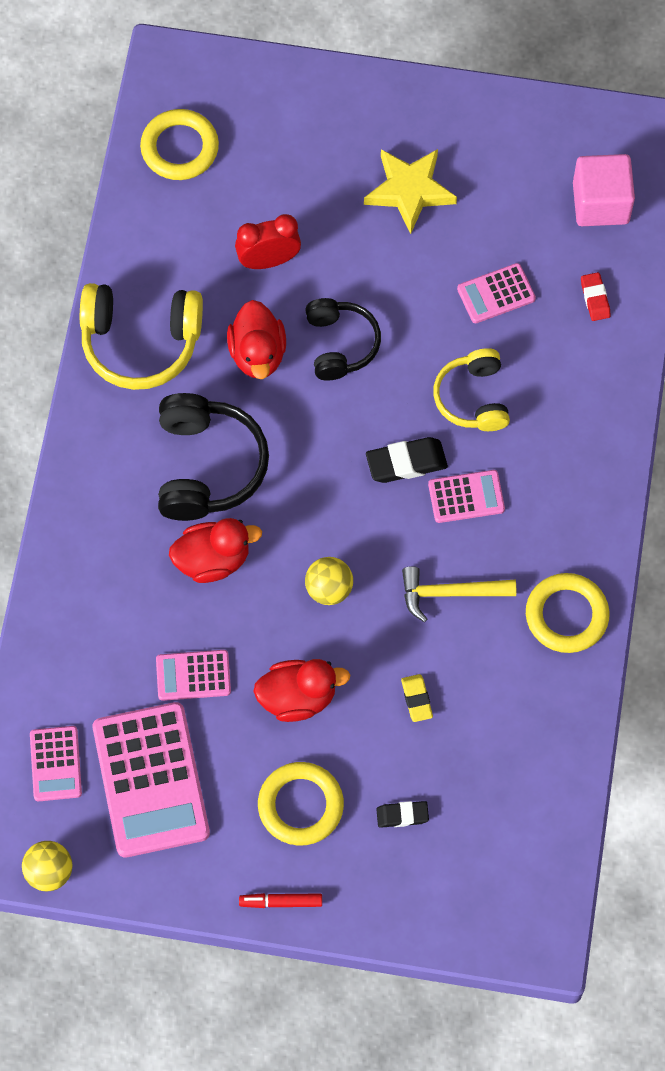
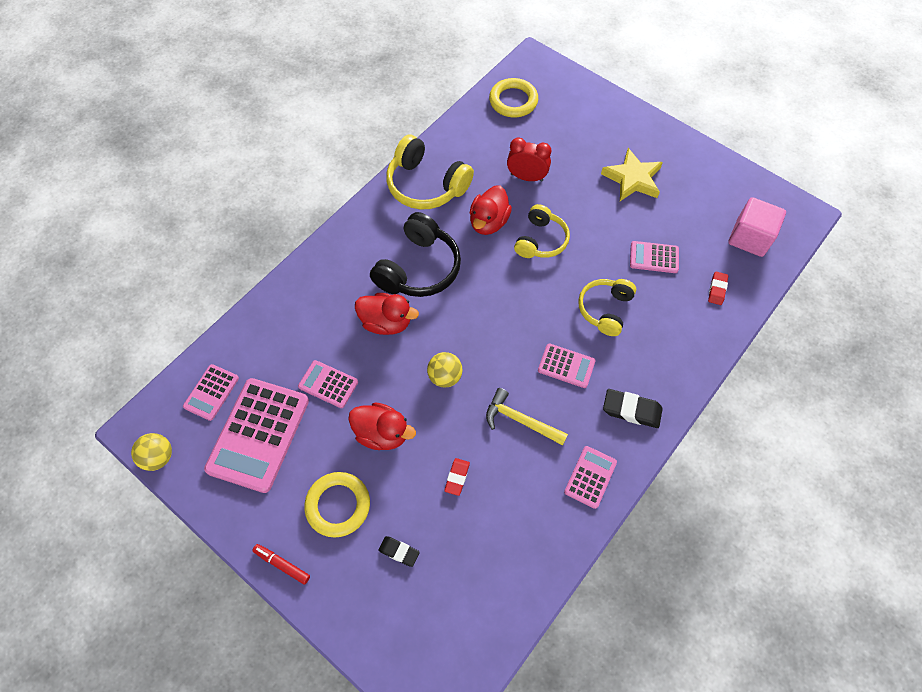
camera: 30 degrees right, 5 degrees down
(340, 344) = (540, 240): black headphones -> yellow headphones
(406, 463) = (540, 326): black eraser -> black eraser (631, 410)
(416, 699) = (457, 477): yellow eraser -> red eraser
(566, 615) = (590, 477): yellow ring -> pink calculator

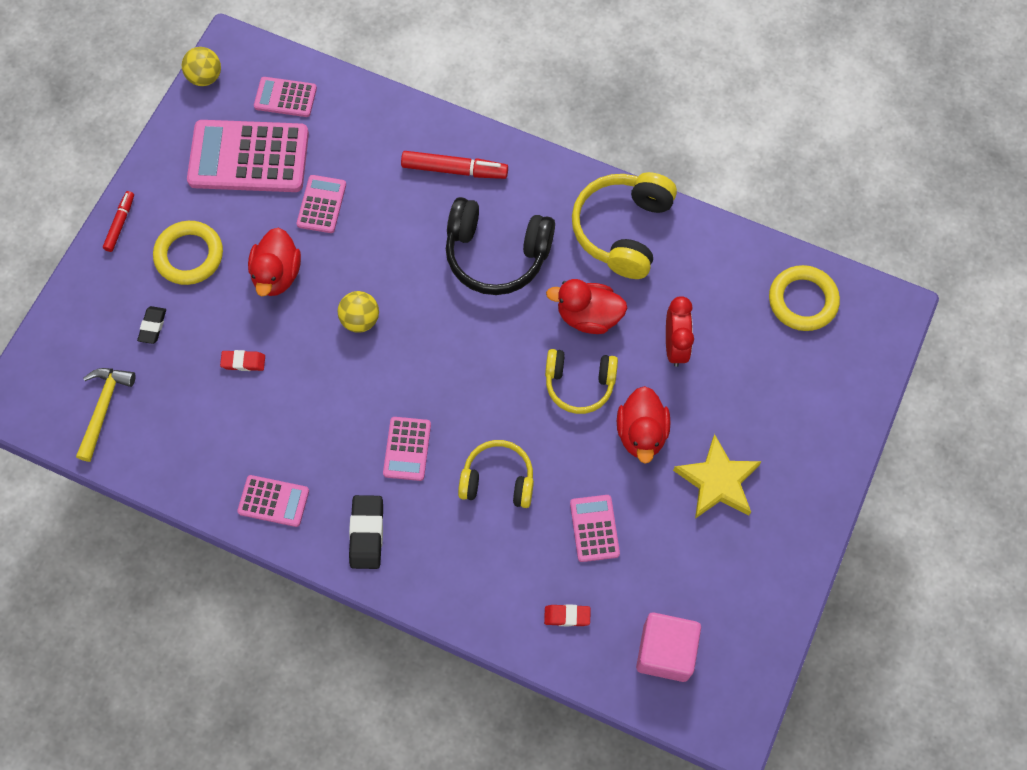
camera: 75 degrees right, 5 degrees up
(334, 280) = (454, 170): none -> red marker
(386, 322) = (413, 240): red duck -> red duck (641, 433)
(520, 420) = (325, 412): yellow hammer -> yellow hammer (104, 408)

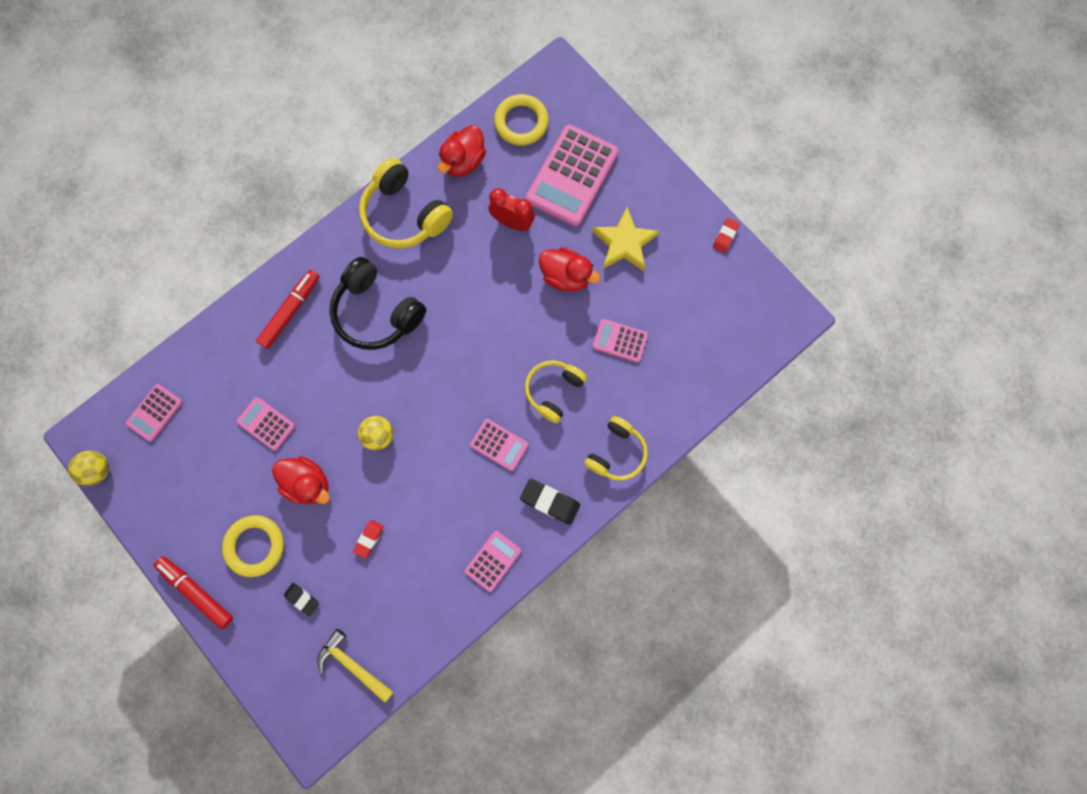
camera: 65 degrees left, 10 degrees up
(120, 224) = (196, 591): red marker -> red marker, size x1.64
(249, 157) = (193, 463): pink calculator -> pink calculator (572, 176)
(496, 254) = (377, 312): black headphones -> black headphones turned 90 degrees clockwise
(567, 616) = (673, 388): red eraser -> red eraser (725, 236)
(579, 384) = (508, 301): yellow headphones -> yellow headphones (616, 452)
(588, 316) = (460, 270): red duck -> red duck (463, 161)
(665, 652) = (726, 335): pink cube -> none

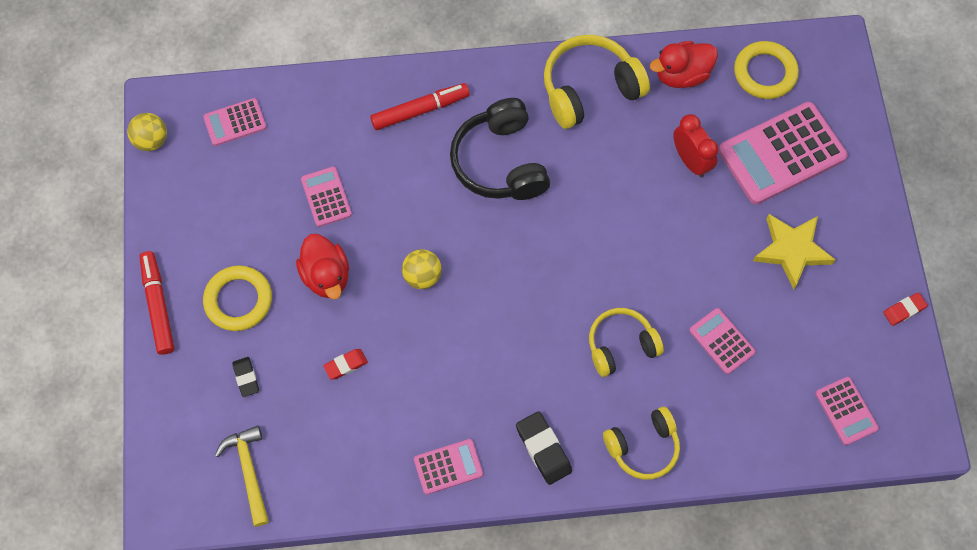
camera: 35 degrees right, 10 degrees down
(405, 214) = (590, 89): yellow headphones -> yellow headphones turned 75 degrees clockwise
(499, 445) = (531, 361): pink calculator -> pink calculator (846, 411)
(566, 276) = (709, 245): red duck -> none

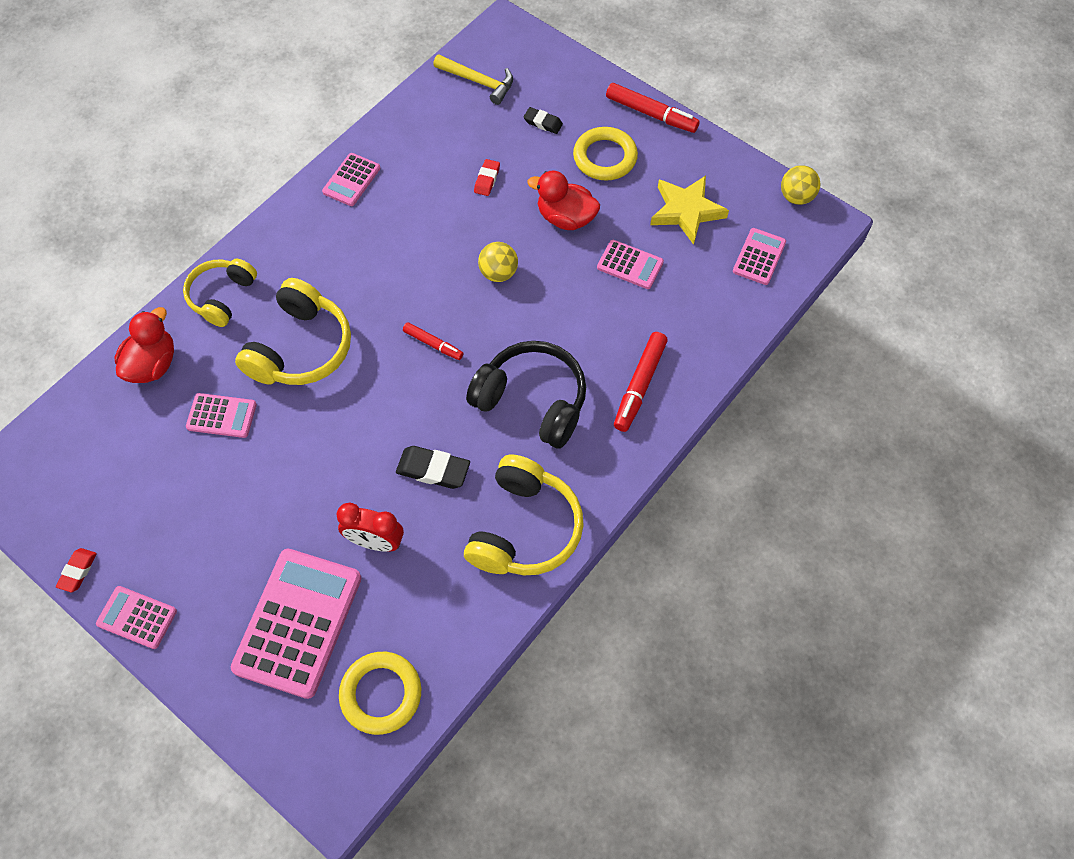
camera: 135 degrees right, 5 degrees down
(524, 262) = (433, 344): none -> red marker
(543, 449) = (295, 239): black eraser -> black eraser (433, 470)
(621, 346) = (300, 348): yellow headphones -> yellow headphones, size x1.52
(681, 75) = (457, 618): red duck -> red duck (153, 364)
(791, 250) = (219, 539): yellow star -> yellow star (686, 211)
(846, 411) = (76, 446): pink calculator -> pink calculator (137, 617)

